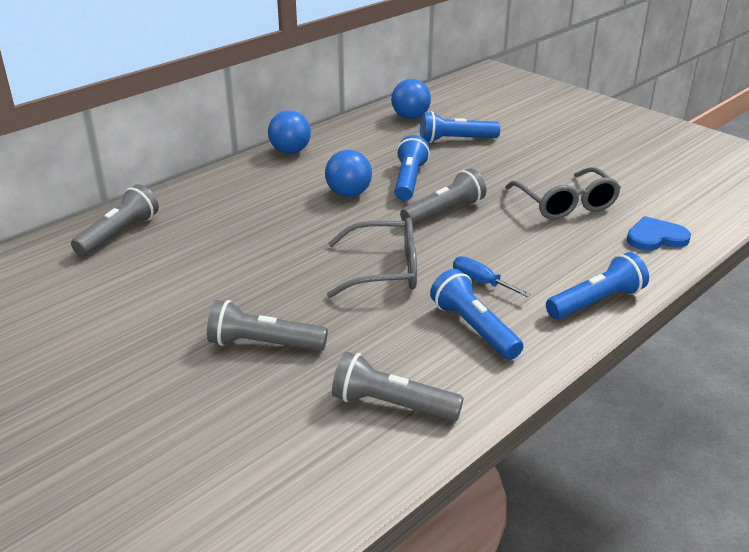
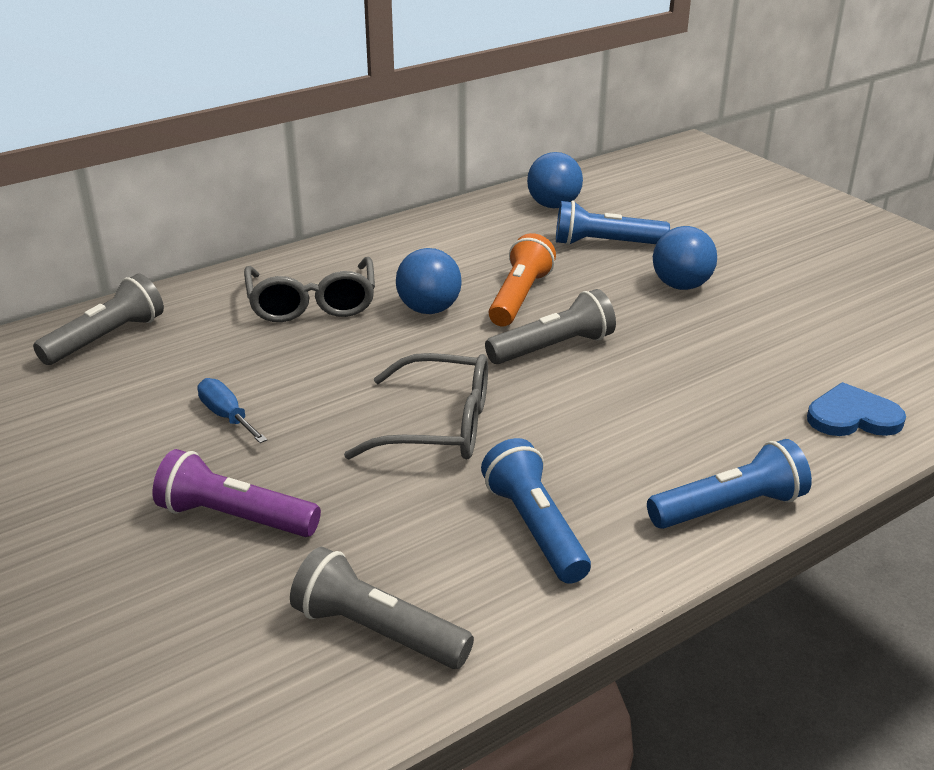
camera: 10 degrees right, 0 degrees up
(264, 344) = (235, 517): grey flashlight -> purple flashlight
(290, 151) = (372, 242): blue ball -> blue ball (681, 286)
(409, 180) = (519, 297): blue flashlight -> orange flashlight
(481, 282) = (569, 459): blue screwdriver -> blue screwdriver (227, 416)
(566, 204) = (733, 353): grey glasses -> grey glasses (312, 304)

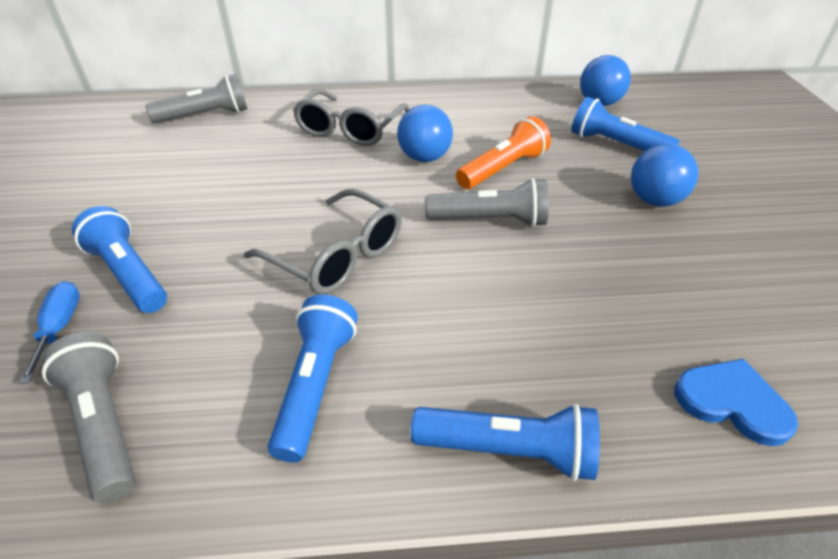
camera: 30 degrees right, 10 degrees up
(227, 416) = (210, 194): blue screwdriver -> blue screwdriver (59, 328)
(235, 517) = (129, 274): purple flashlight -> blue flashlight

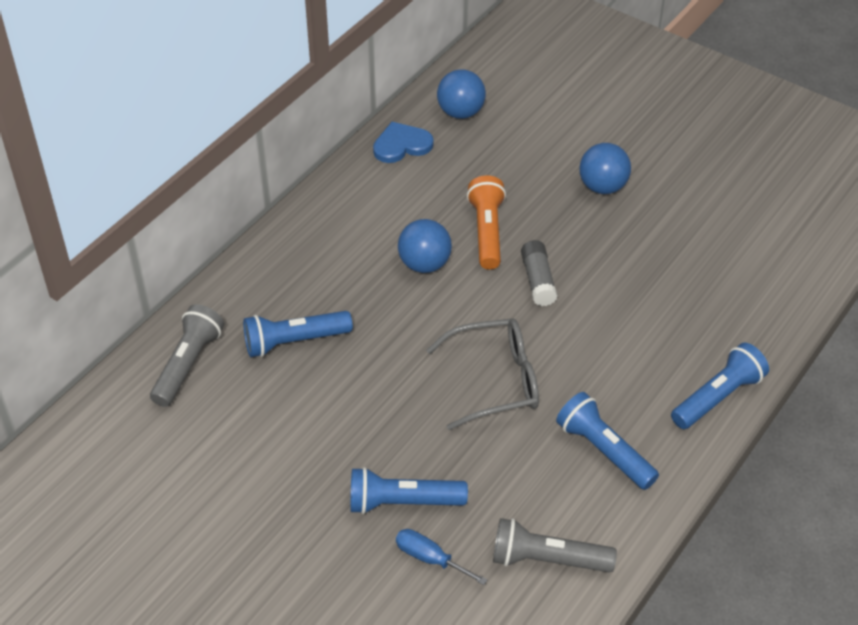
camera: 50 degrees left, 5 degrees up
(350, 129) = (329, 282): grey glasses -> none
(490, 220) = (538, 280): grey flashlight -> grey glue stick
(616, 145) = (524, 151): blue flashlight -> blue flashlight (294, 341)
(732, 402) = (768, 292): blue heart -> blue heart (401, 145)

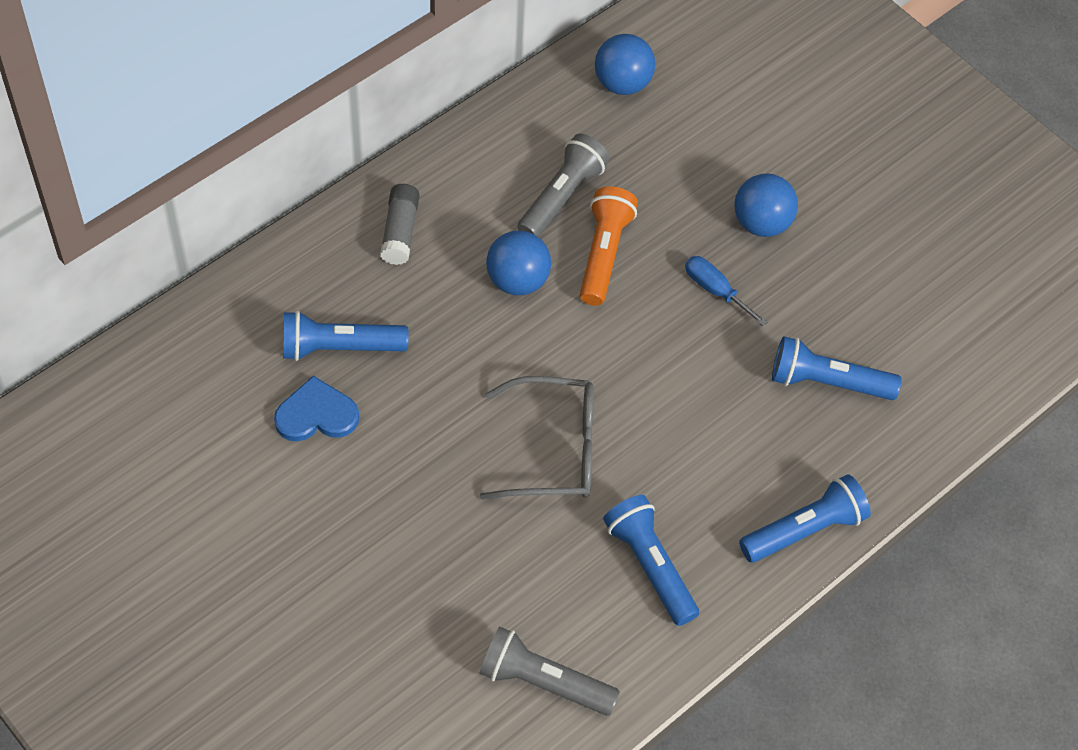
camera: 10 degrees right, 10 degrees up
(188, 364) = (212, 349): grey flashlight -> grey flashlight (562, 197)
(401, 145) = (538, 114): blue heart -> blue heart (316, 414)
(402, 502) = (404, 575): blue flashlight -> blue flashlight (827, 382)
(430, 558) = (414, 649): blue screwdriver -> blue screwdriver (715, 290)
(538, 280) = (644, 332): grey glue stick -> grey glue stick (400, 231)

